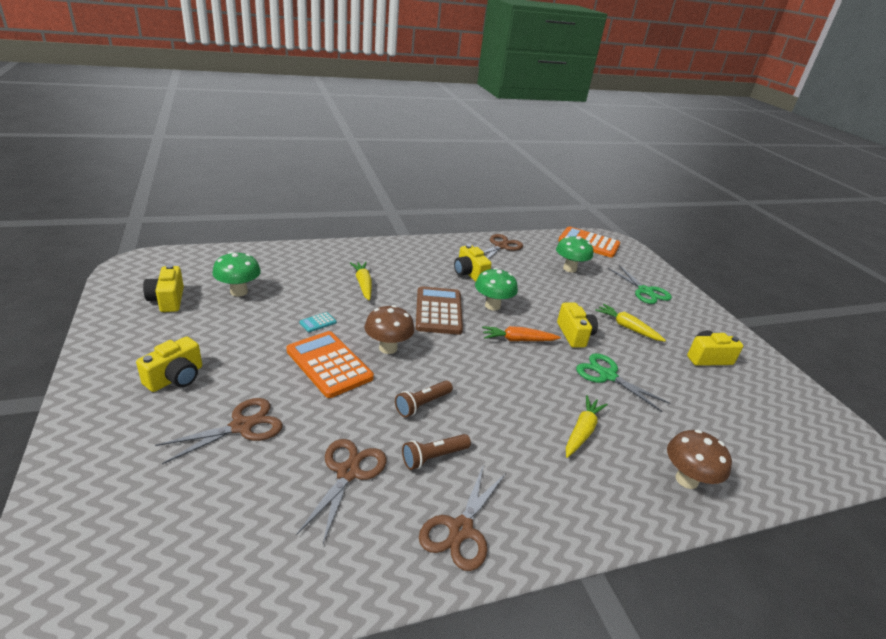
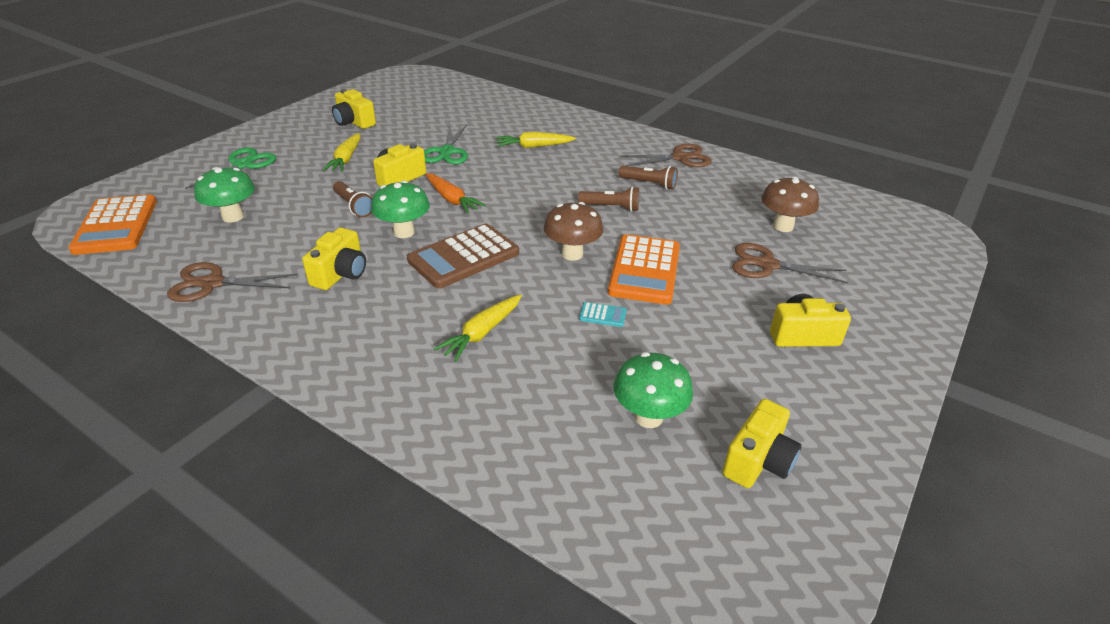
camera: 125 degrees left, 5 degrees up
(348, 472) = (715, 205): brown scissors -> none
(546, 304) = (353, 206): none -> brown flashlight
(686, 480) = (525, 111): brown mushroom -> brown mushroom (783, 226)

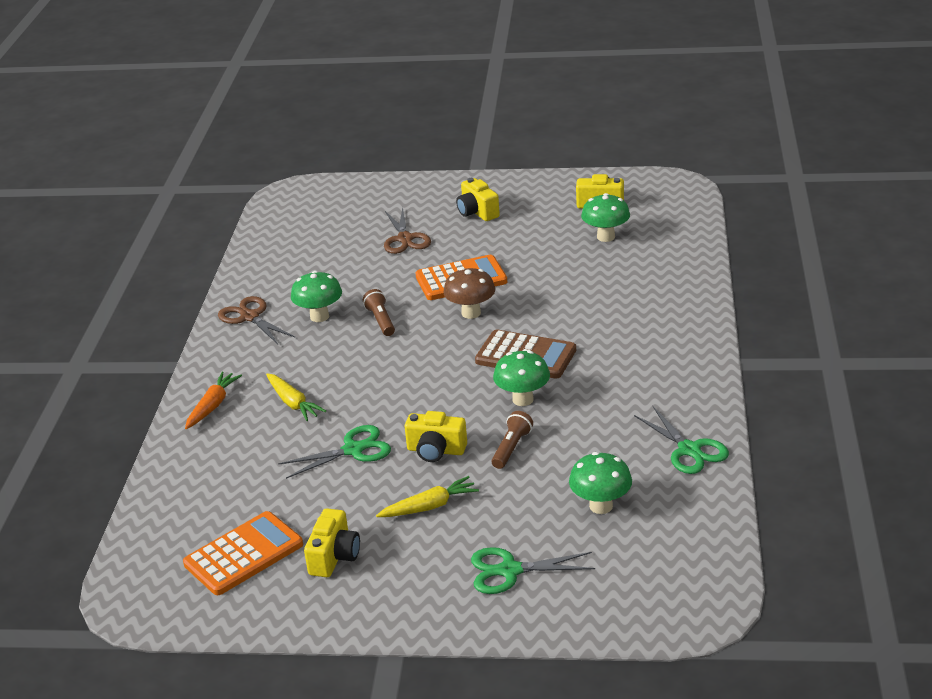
camera: 115 degrees left, 5 degrees down
(116, 225) = (690, 567): orange calculator -> orange calculator (243, 554)
(212, 283) = (689, 450): brown scissors -> green scissors
(341, 274) = (608, 398): yellow camera -> none
(452, 199) = (446, 401): orange carrot -> orange carrot (213, 405)
(481, 333) = (601, 311): yellow carrot -> none
(603, 315) = (532, 277): turquoise calculator -> none
(649, 184) = (319, 316): brown flashlight -> green mushroom
(783, 226) = (340, 245): brown mushroom -> none

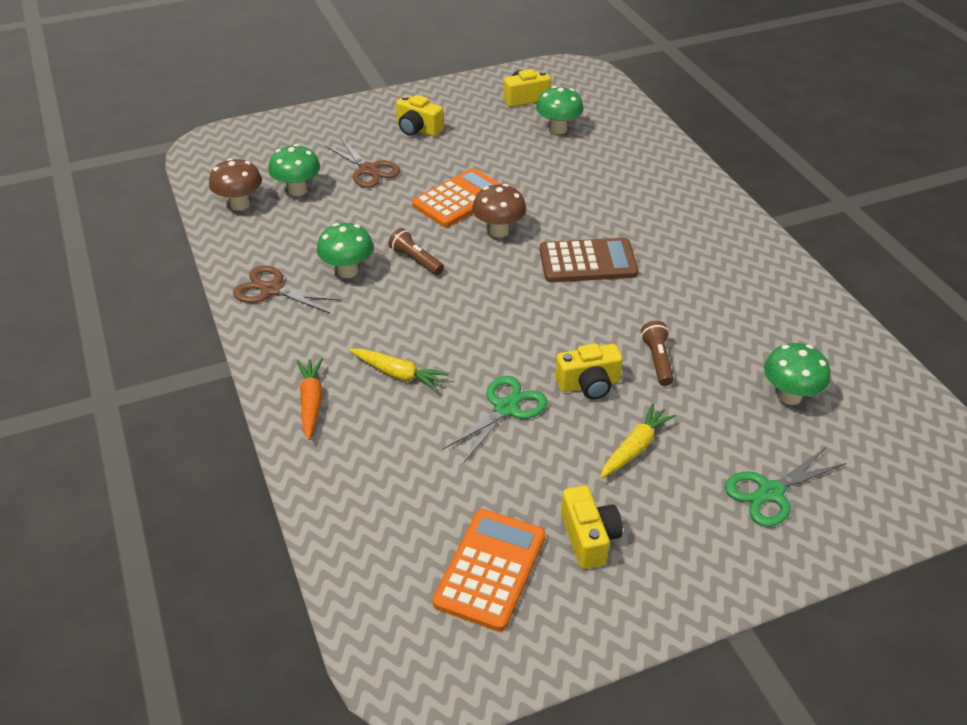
camera: 30 degrees left, 10 degrees up
(279, 245) = (240, 204): none -> brown mushroom
(523, 399) = (624, 307): green mushroom -> green mushroom (297, 190)
(689, 450) = (812, 316): green scissors -> none

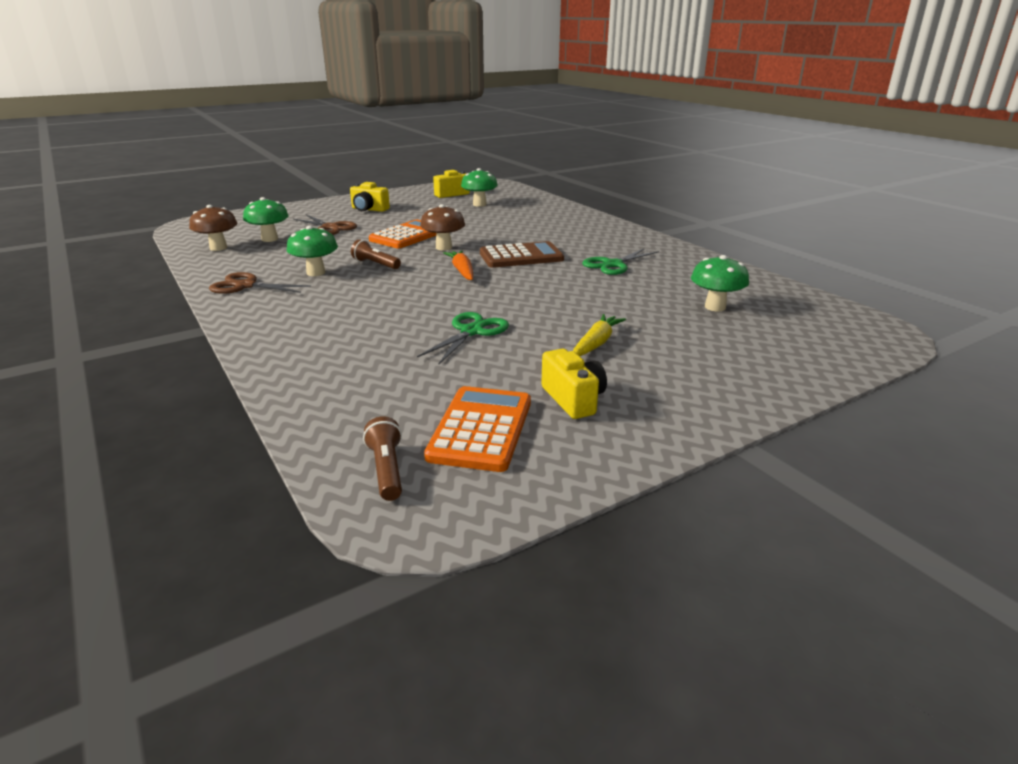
camera: 10 degrees left, 15 degrees down
(311, 402) = (284, 342): orange carrot -> orange carrot (462, 271)
(398, 374) = (368, 321): yellow carrot -> none
(588, 384) = (542, 313): yellow camera -> none
(657, 360) = (597, 297): brown flashlight -> brown flashlight (387, 470)
(770, 492) = (727, 358): green scissors -> green scissors (613, 265)

